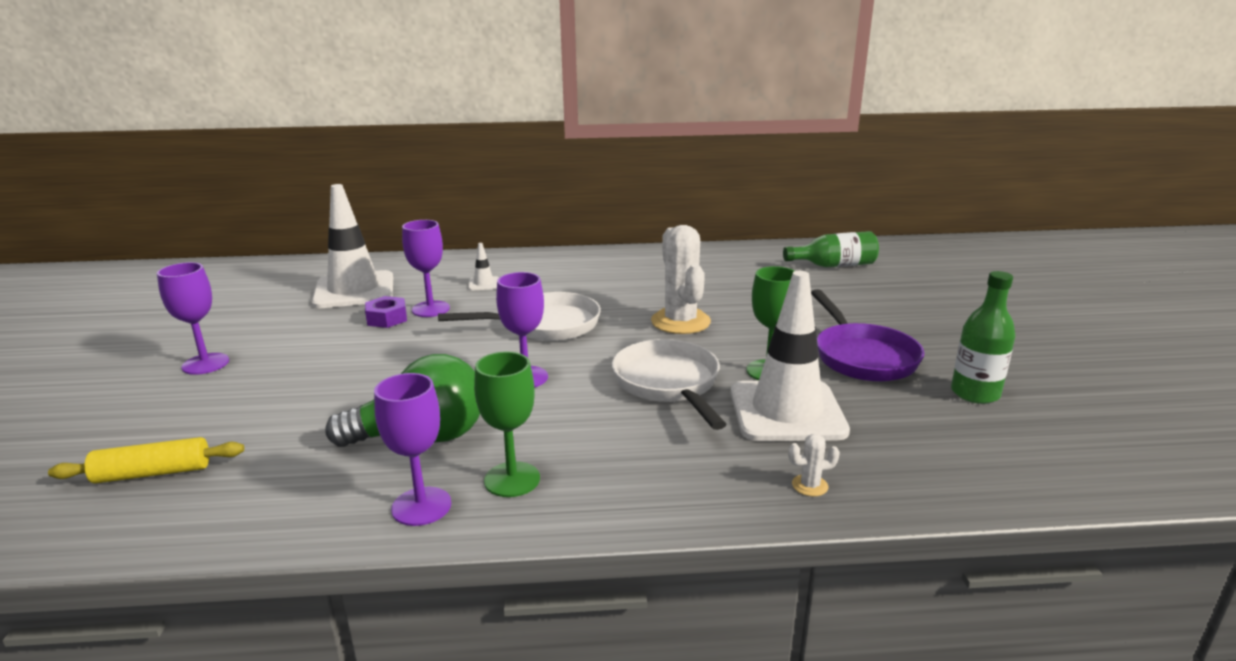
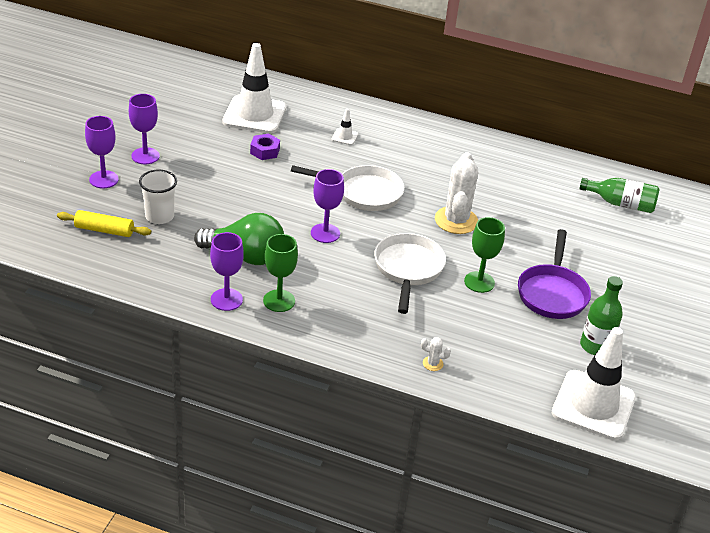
camera: 20 degrees right, 15 degrees up
(252, 427) = (159, 216): none -> white cup
(430, 309) = (296, 151): purple goblet -> purple goblet (104, 179)
(787, 411) = (463, 315): white traffic cone -> white traffic cone (593, 405)

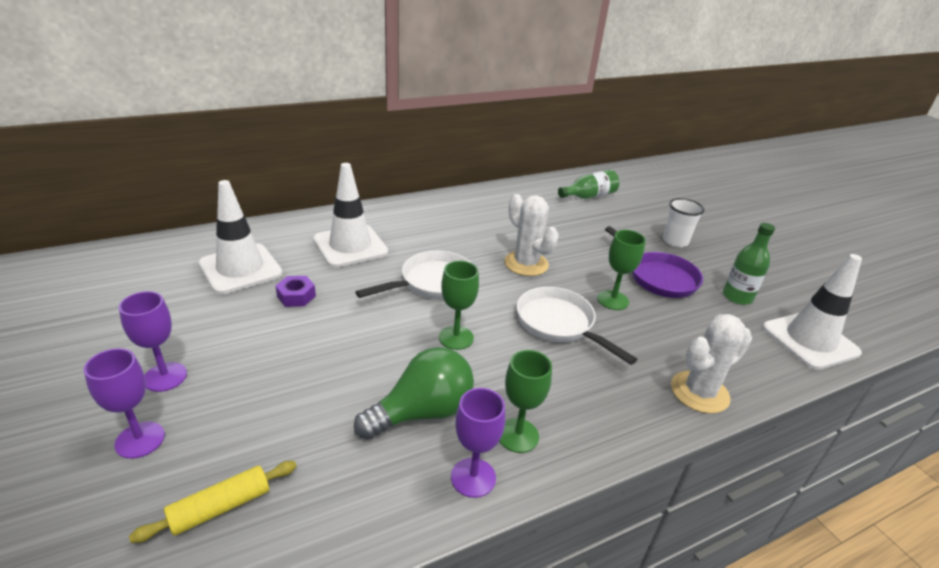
camera: 45 degrees left, 5 degrees down
(159, 216) = (272, 436): white cup -> white cup (675, 241)
(325, 233) = (456, 337): purple goblet -> green goblet
(344, 137) = (350, 246): white traffic cone -> white traffic cone, size x2.45
(432, 363) = (699, 392): white cactus -> white cactus, size x2.43

